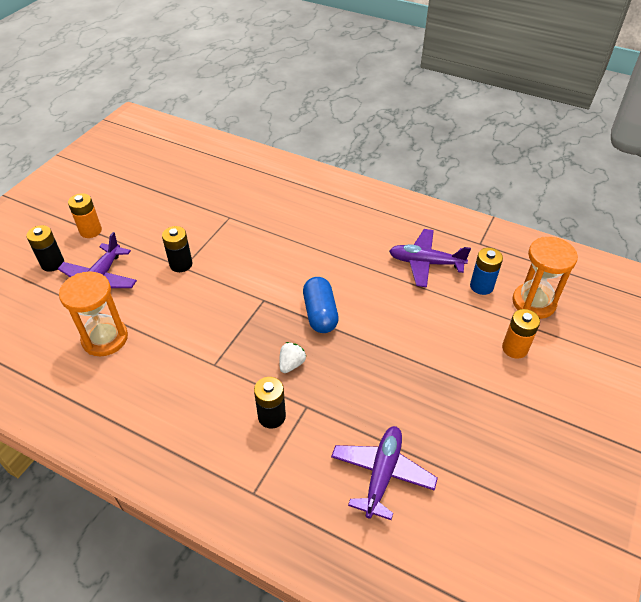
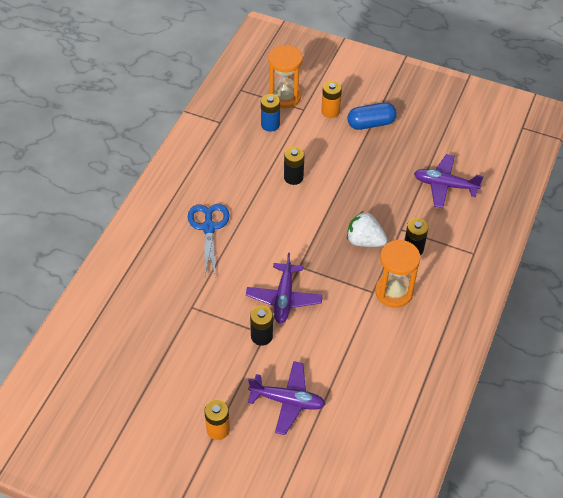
camera: 95 degrees left, 5 degrees up
(52, 263) = (269, 451): black battery -> black battery (293, 177)
(105, 338) = (358, 377): orange hourglass -> orange hourglass (394, 292)
(291, 364) = (364, 241): white strawberry -> white strawberry, size x1.65
(320, 313) = (311, 226): blue capsule -> blue capsule (371, 123)
(325, 230) = (209, 228): none -> blue scissors
(425, 263) = (246, 158): purple plane -> purple plane (284, 298)

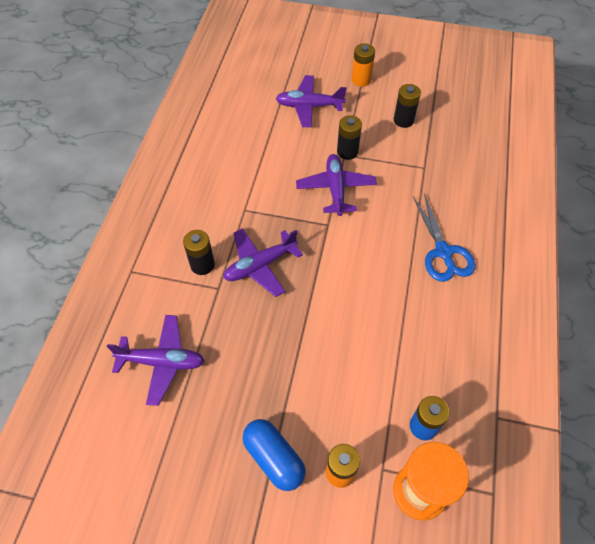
camera: 170 degrees right, 5 degrees up
(293, 177) = (365, 339): black battery -> black battery (403, 120)
(364, 241) = (260, 265): white strawberry -> purple plane
(371, 123) = (274, 458): blue capsule -> blue capsule turned 75 degrees clockwise
(394, 292) = (222, 213): orange hourglass -> none

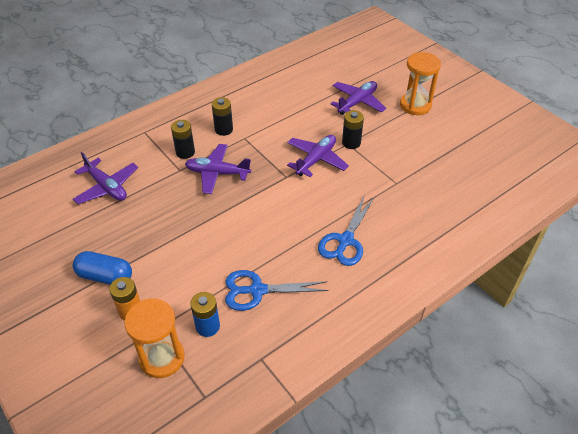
camera: 40 degrees right, 10 degrees down
(274, 458) = (105, 276): blue capsule -> blue capsule turned 75 degrees counterclockwise
(309, 106) = (357, 102): purple plane -> purple plane turned 90 degrees clockwise
(361, 80) = (415, 105): orange battery -> orange hourglass
(403, 120) = (416, 146): black battery -> black battery (223, 129)
(426, 356) = (257, 290): none -> blue scissors

